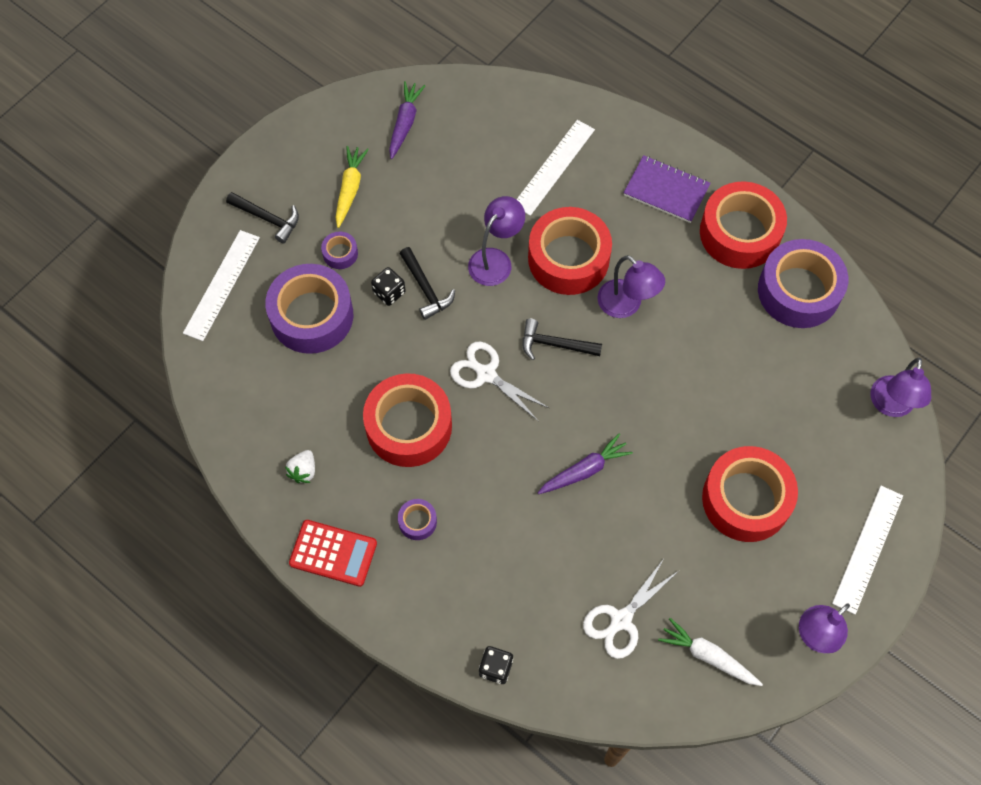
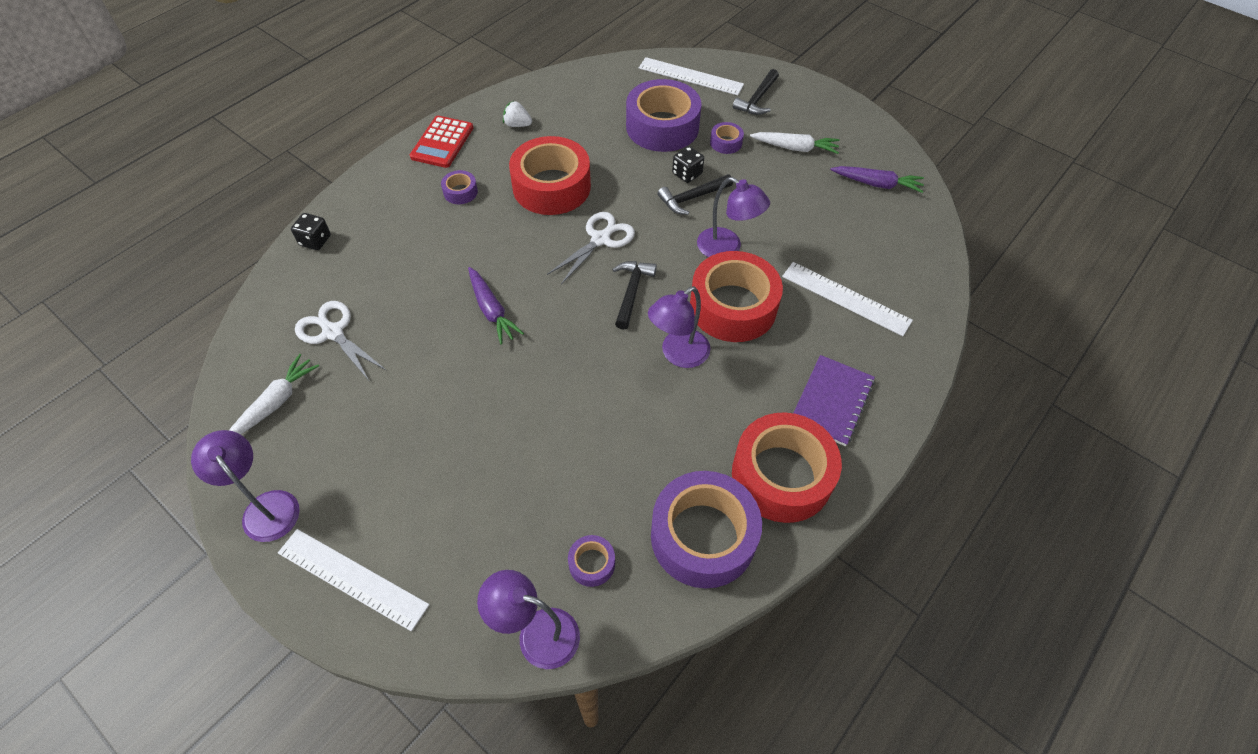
camera: 90 degrees right, 10 degrees down
(350, 189) = (795, 148): yellow carrot -> white carrot
(746, 499) = (437, 452): red tape -> none
(831, 369) = (591, 563): none -> purple tape

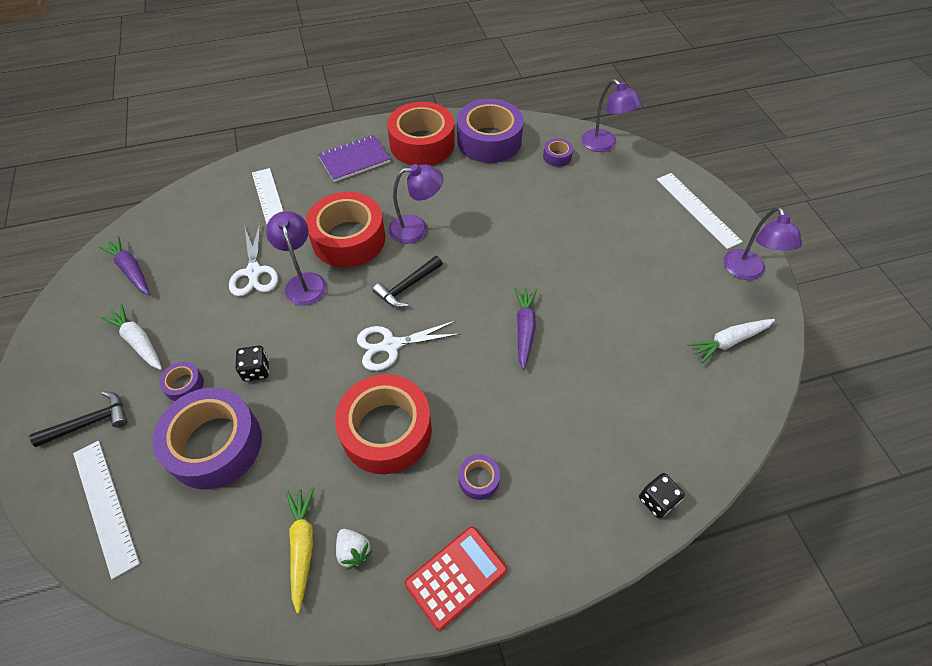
camera: 145 degrees left, 0 degrees up
(333, 332) = (666, 380): white scissors -> white scissors (254, 272)
(551, 113) = (302, 546): none -> yellow carrot
(692, 198) = (279, 342): black hammer -> none

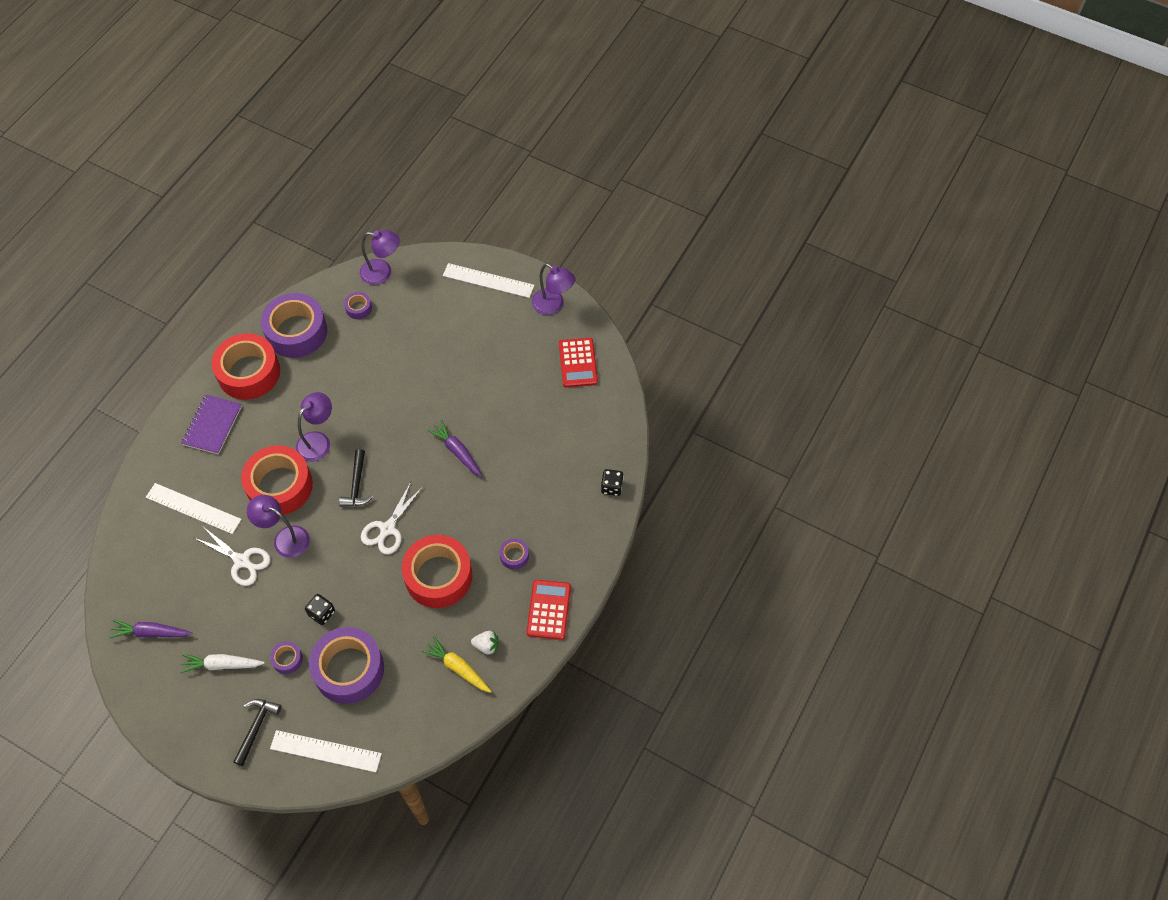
camera: 45 degrees left, 5 degrees up
(728, 341) = (578, 363): white carrot -> red calculator

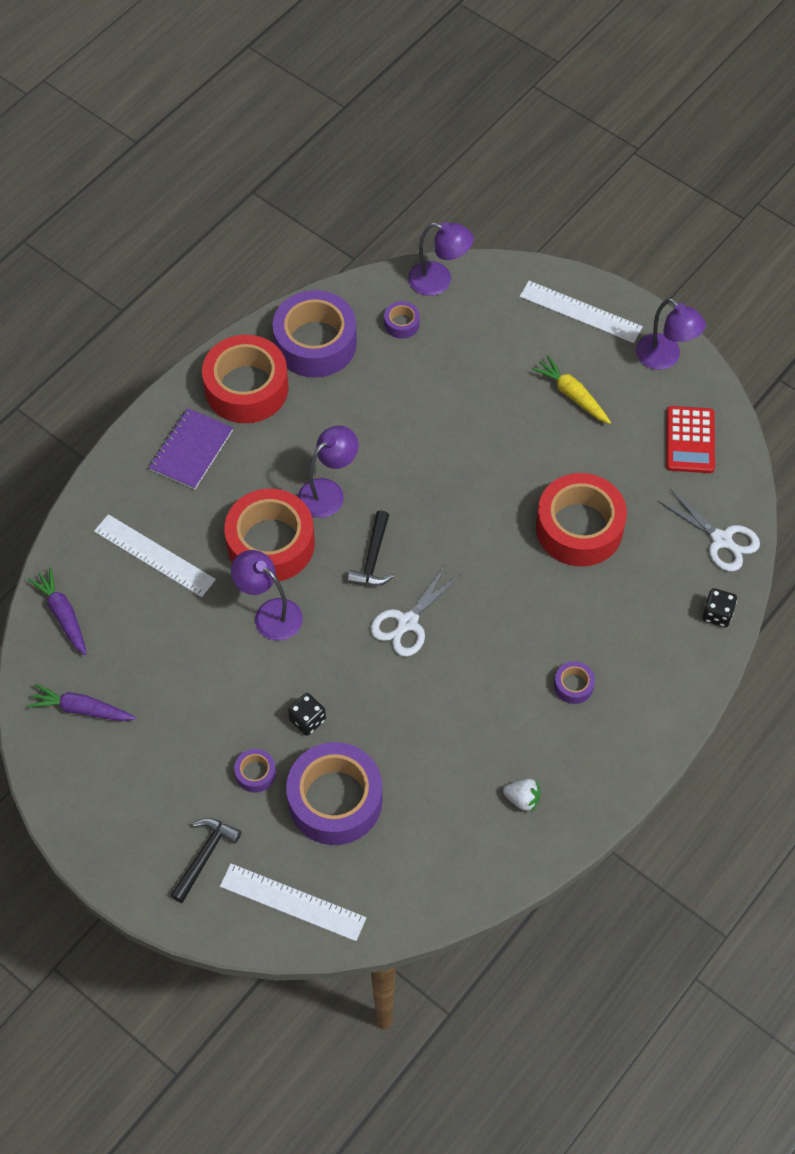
camera: 10 degrees right, 0 degrees up
(222, 665) = (169, 766): white carrot -> none
(242, 561) = (210, 634): white scissors -> white scissors (721, 540)
(438, 576) = (468, 696): red tape -> red tape (579, 528)
(457, 452) = (512, 534): purple carrot -> purple carrot (63, 615)
(458, 668) = (480, 822): yellow carrot -> yellow carrot (572, 395)
(548, 610) = (612, 765): red calculator -> none

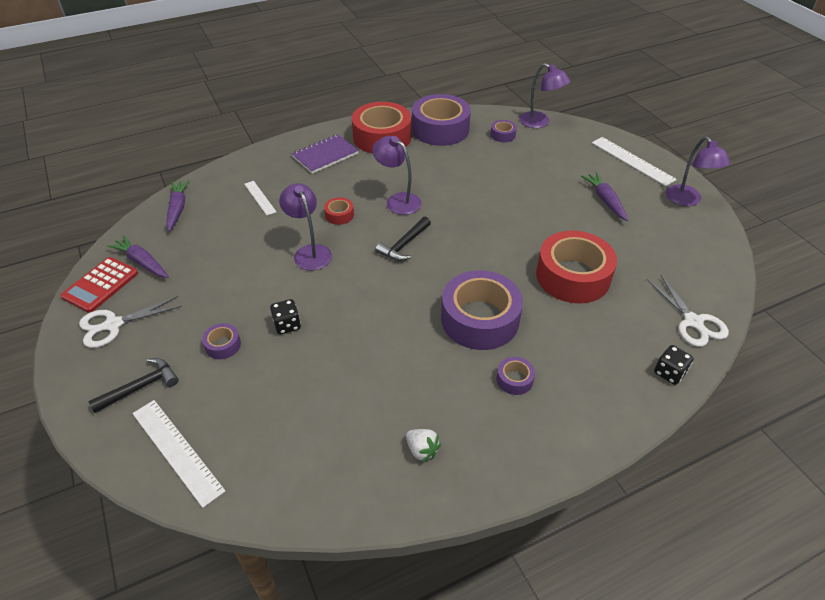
camera: 25 degrees right, 15 degrees down
(154, 555) = (260, 198): white ruler -> white ruler, size x0.59
(271, 543) = (339, 215): red tape -> red tape, size x0.43
(328, 492) = (398, 200): purple lamp -> purple lamp turned 120 degrees counterclockwise
(335, 800) = (267, 387): purple tape -> purple tape (480, 319)
(407, 622) = (404, 290): white scissors -> white scissors (113, 325)
(572, 395) = (605, 200): yellow carrot -> purple carrot
(690, 440) = (689, 251): red calculator -> red calculator (100, 285)

